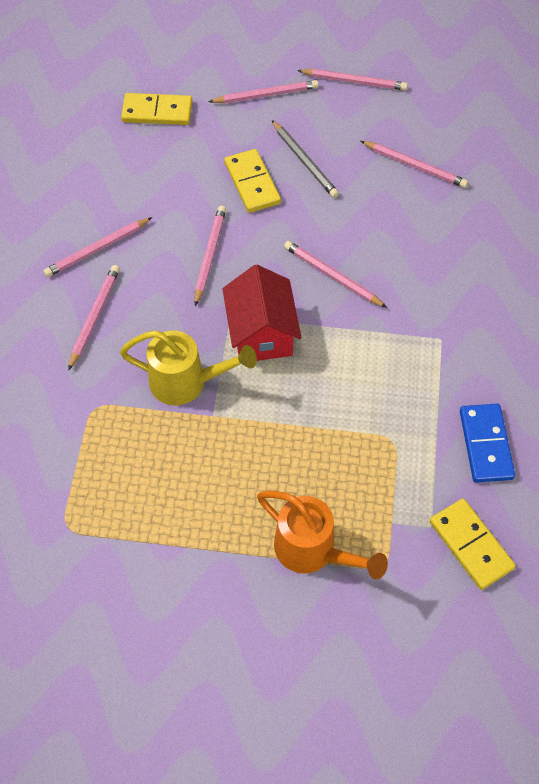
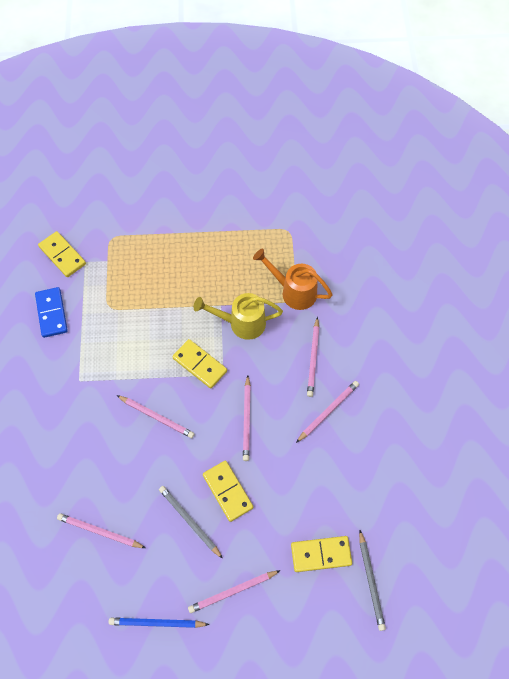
camera: 170 degrees right, 5 degrees up
(110, 83) = (370, 581): none -> grey pencil
(261, 333) = (199, 365): red house -> yellow domino
(312, 550) = (150, 239): orange watering can -> orange watering can (294, 292)
(354, 82) = (157, 623): pink pencil -> blue pencil

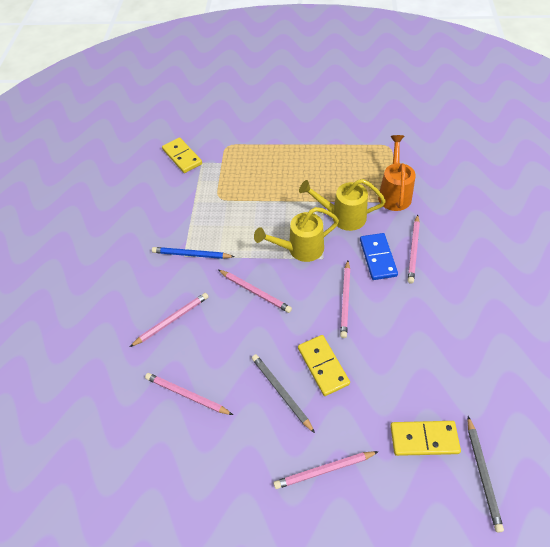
camera: 10 degrees right, 10 degrees down
(52, 313) = (166, 200): blue domino -> blue domino (378, 258)
(157, 623) = (238, 496): blue pencil -> blue pencil (191, 254)
(199, 365) = (300, 249): yellow domino -> yellow watering can
(294, 292) = (394, 194): orange watering can -> orange watering can turned 60 degrees clockwise
(328, 411) = (429, 298): pink pencil -> pink pencil (171, 320)

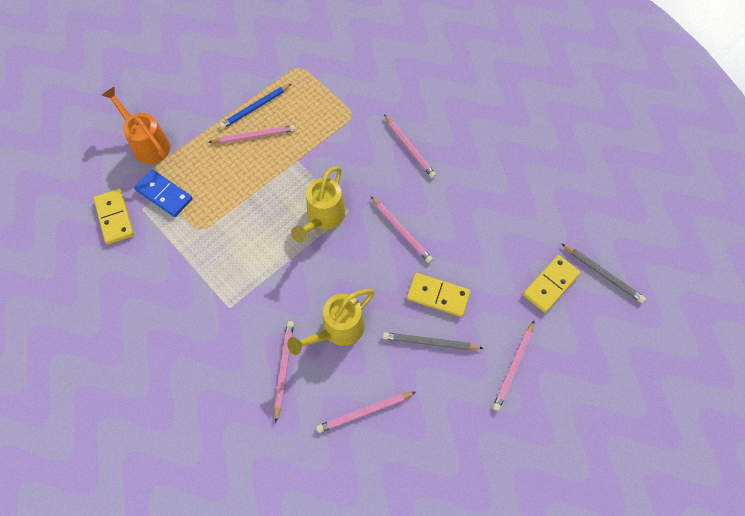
camera: 50 degrees left, 10 degrees up
(182, 157) = (115, 217): yellow domino -> yellow domino turned 60 degrees clockwise
(191, 254) = (235, 300): blue pencil -> blue pencil (255, 108)
(255, 292) = (326, 285): pink pencil -> pink pencil (254, 136)
(343, 217) = (328, 162): yellow watering can -> yellow watering can (338, 330)
(378, 258) = (390, 175): blue domino -> blue domino (164, 194)
(394, 194) = (347, 109): orange watering can -> orange watering can (148, 144)

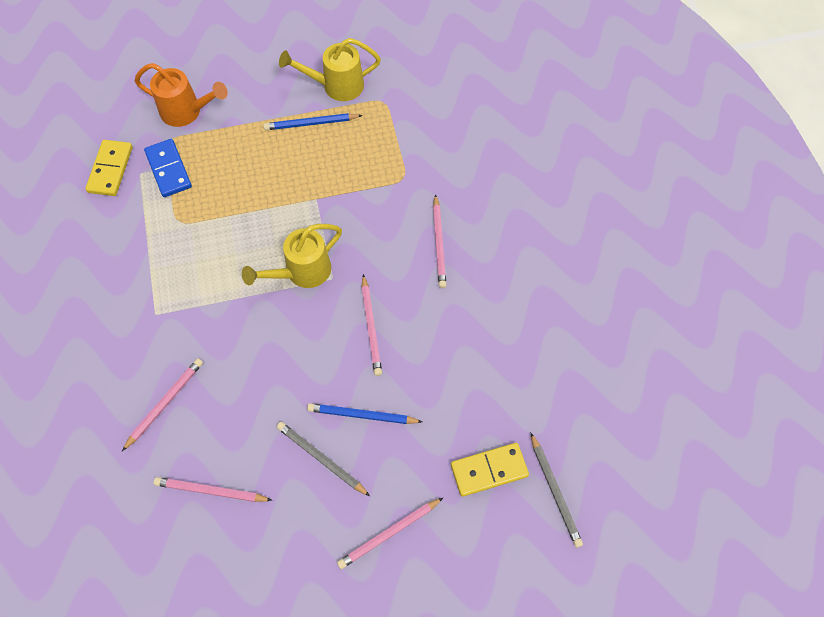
camera: 30 degrees right, 0 degrees up
(148, 144) = (186, 111): orange watering can -> orange watering can turned 120 degrees clockwise
(254, 136) = (290, 152): pink pencil -> none
(338, 330) = (241, 394): yellow watering can -> yellow watering can (337, 86)
(438, 295) = (362, 415): yellow domino -> blue pencil

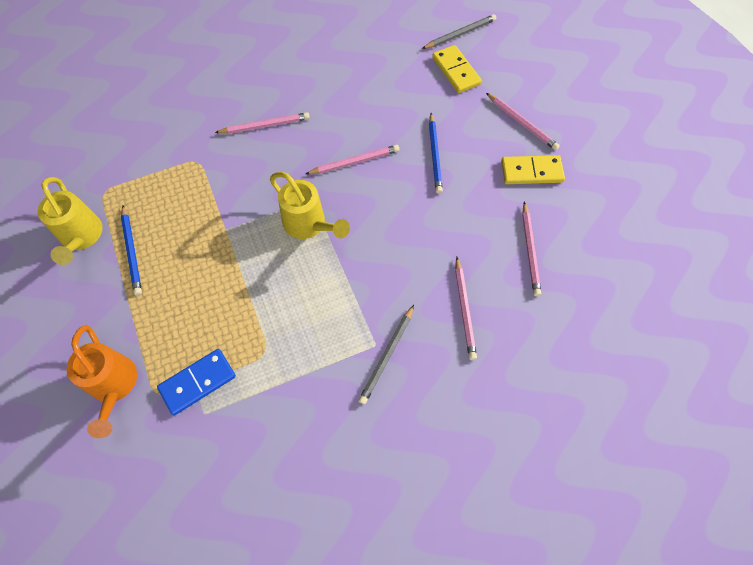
camera: 100 degrees left, 0 degrees up
(110, 169) = (201, 450): yellow domino -> yellow domino (531, 171)
(165, 403) = (464, 309): pink pencil -> pink pencil turned 120 degrees counterclockwise
(186, 111) = (114, 386): orange watering can -> orange watering can turned 150 degrees clockwise
(321, 459) = (479, 176): grey pencil -> grey pencil (387, 355)

